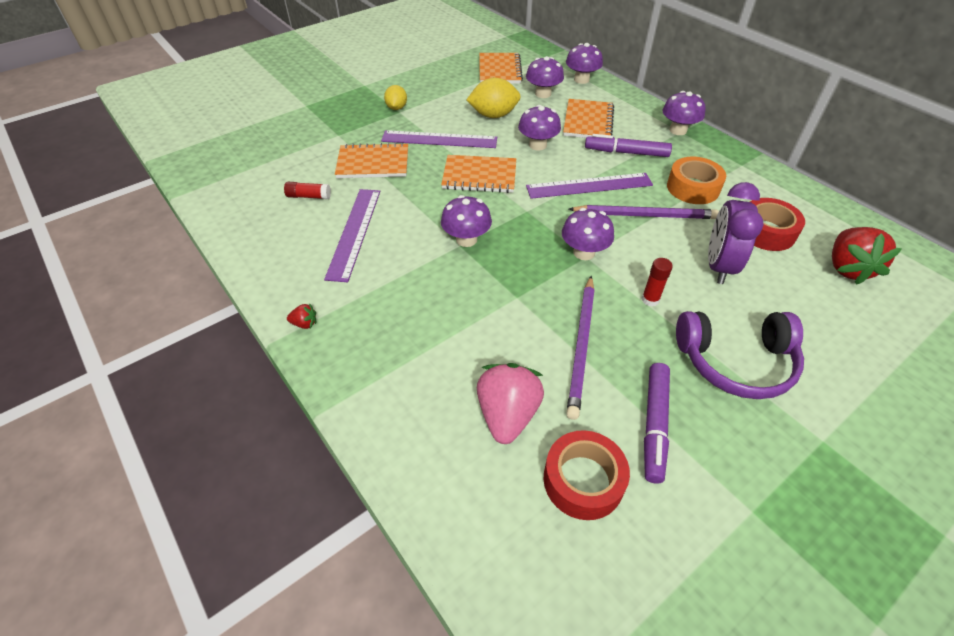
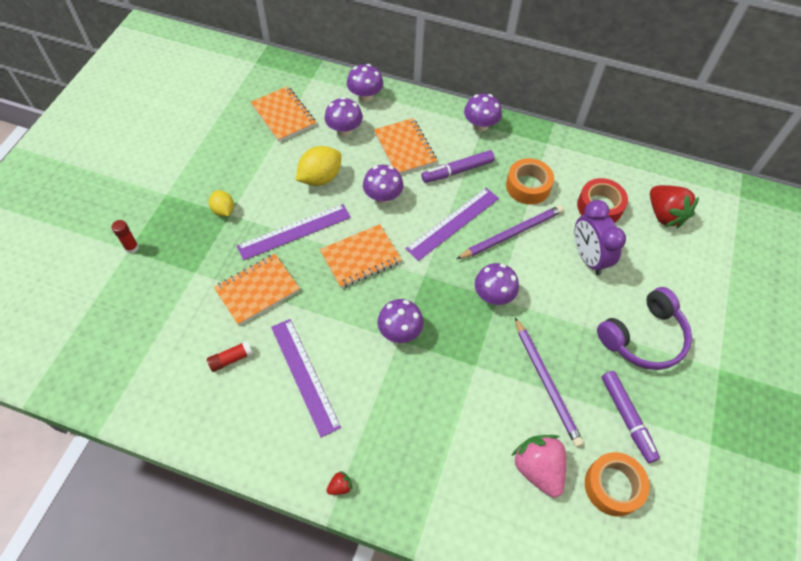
camera: 35 degrees left, 10 degrees up
(583, 480) = (613, 486): red tape -> orange tape
(650, 299) = (564, 314): red glue stick -> red glue stick (132, 247)

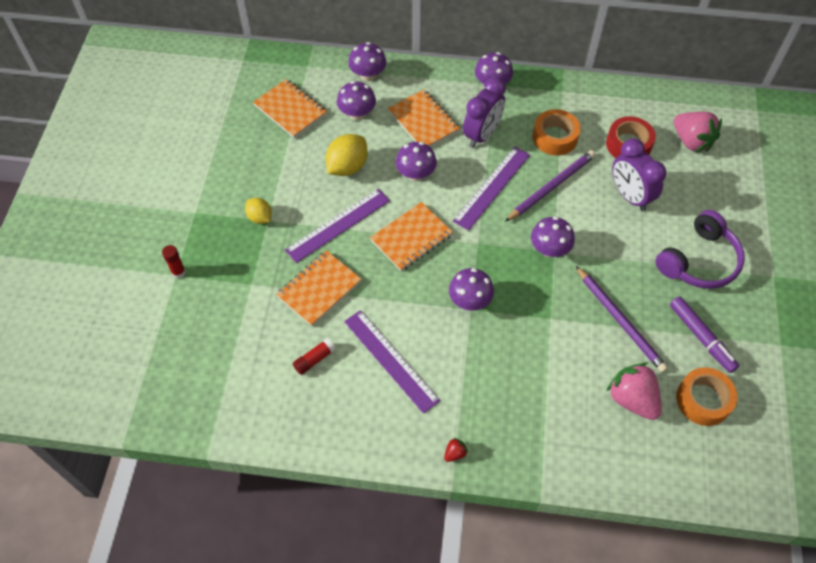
camera: 10 degrees left, 0 degrees up
(457, 171) = (482, 135): purple marker -> purple clock
(664, 215) = (691, 141): red strawberry -> pink strawberry

